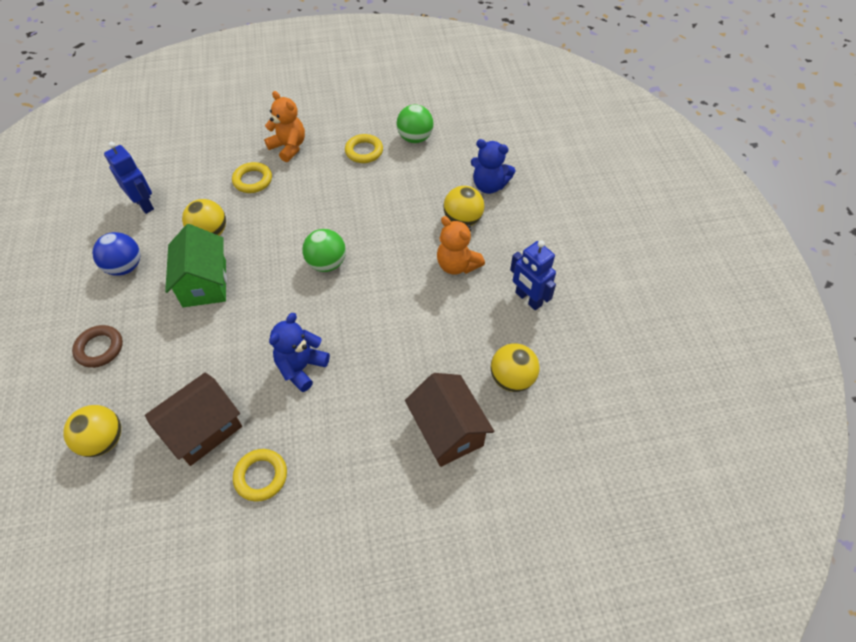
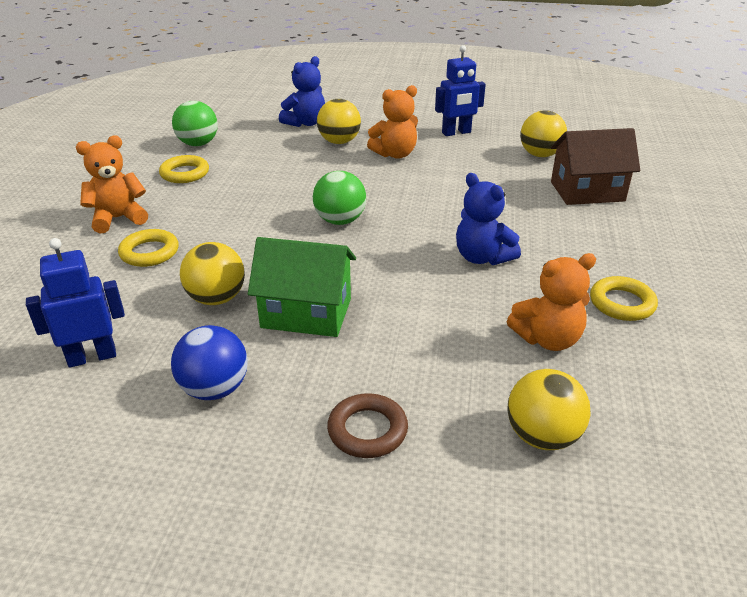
camera: 70 degrees left, 20 degrees down
(203, 429) = (547, 339): brown house -> orange teddy bear

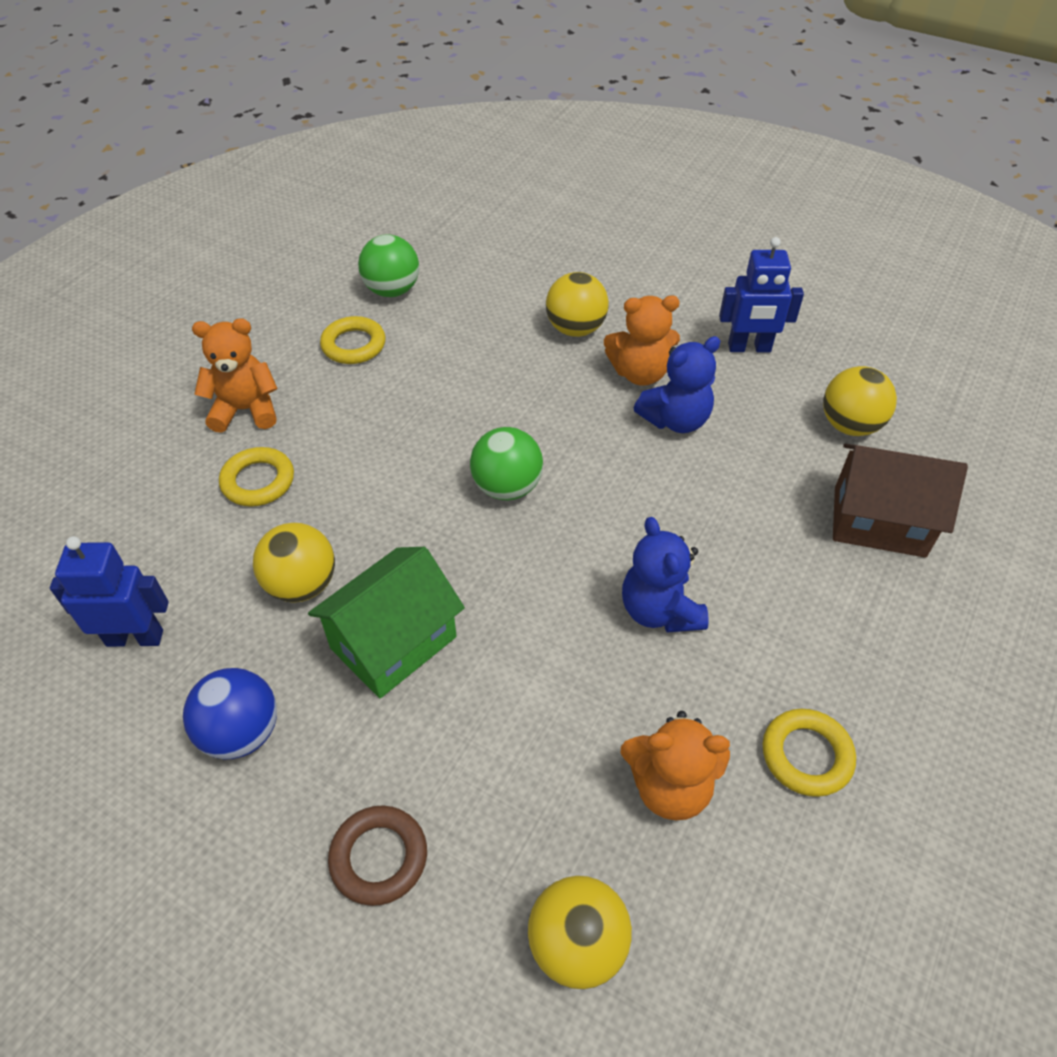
camera: 20 degrees right, 15 degrees up
(305, 123) = (547, 279): blue teddy bear -> blue teddy bear (675, 420)
(306, 313) = (393, 642): green house -> green house turned 75 degrees counterclockwise

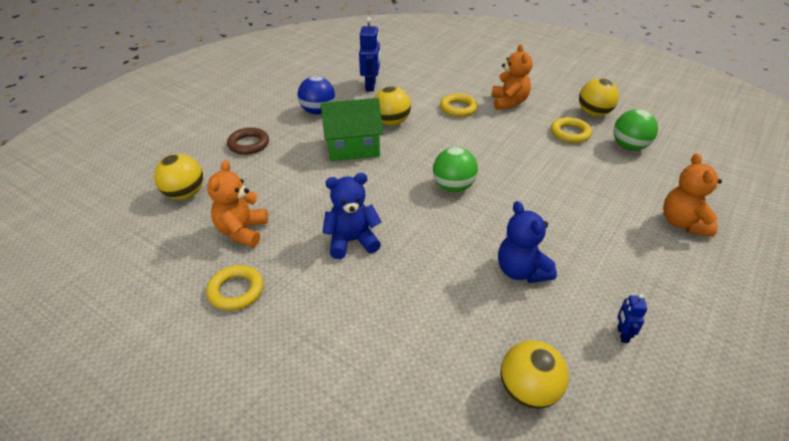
camera: 95 degrees right, 10 degrees down
(393, 642) = (352, 147): green house -> green house turned 60 degrees counterclockwise
(575, 329) = (615, 227): yellow ball -> yellow ball (594, 113)
(640, 373) = (571, 257): orange teddy bear -> orange teddy bear (683, 223)
(749, 348) = (622, 334): blue robot -> blue robot, size x0.52
(879, 521) = (413, 383): brown house -> none

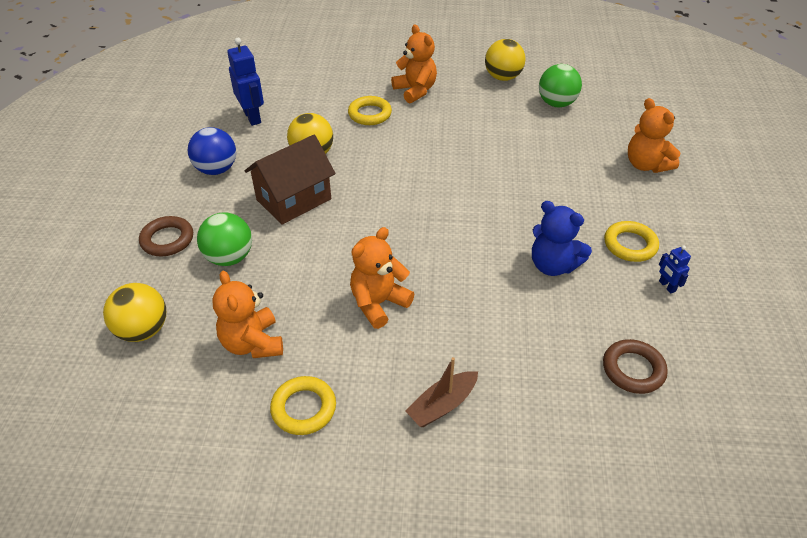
camera: 30 degrees left, 5 degrees up
(336, 338) = (442, 405): none -> brown boat
(352, 147) = (294, 199): green house -> brown house
(352, 241) = (378, 303): blue teddy bear -> orange teddy bear
(453, 187) = (431, 205): green ball -> green ball (229, 257)
(528, 391) = (633, 369): yellow ball -> brown ring
(570, 133) = (496, 107): yellow ring -> yellow ring (630, 245)

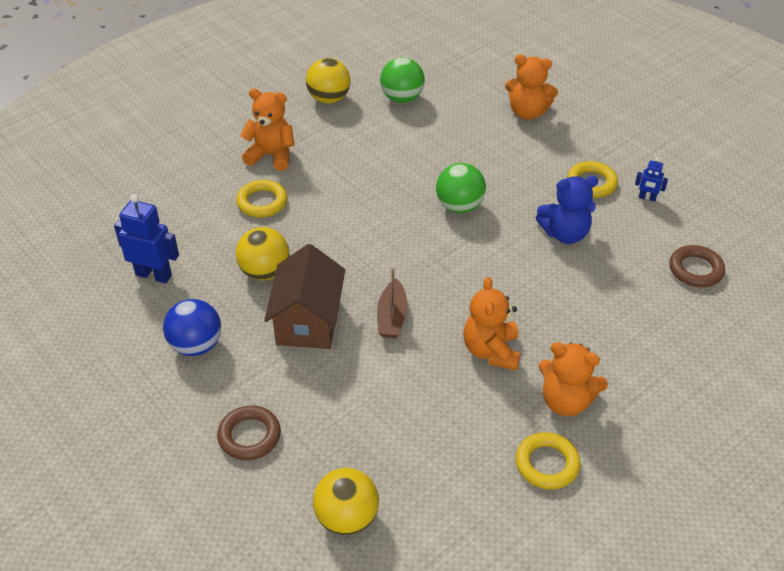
camera: 45 degrees left, 0 degrees up
(229, 257) = (327, 407): green ball -> green ball (459, 206)
(252, 343) = (446, 453): orange teddy bear -> orange teddy bear (566, 401)
(442, 405) = (625, 385): brown boat -> brown boat (392, 317)

